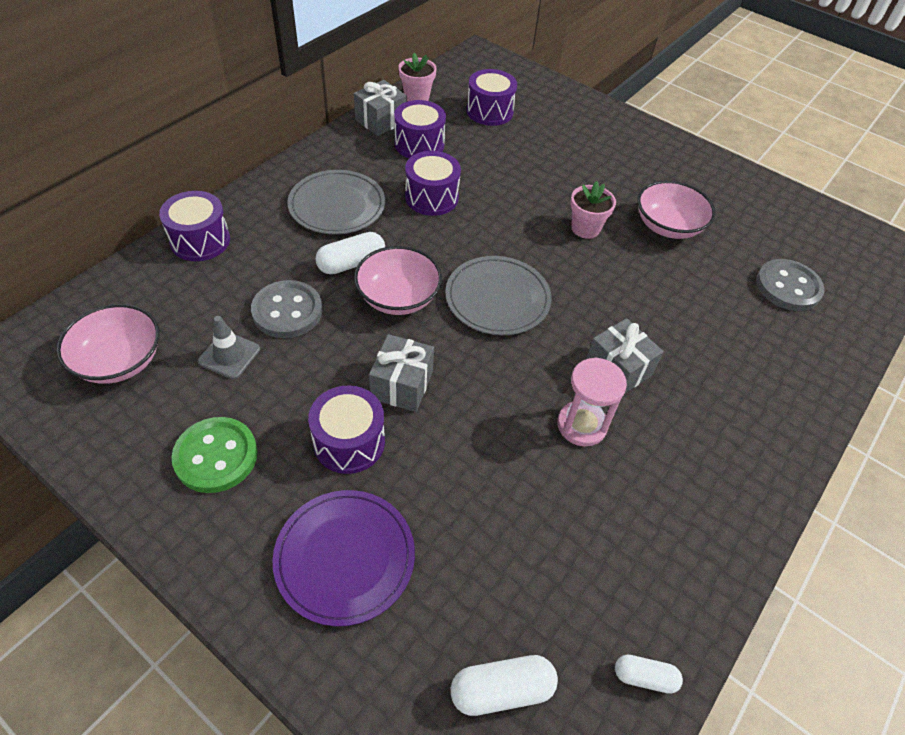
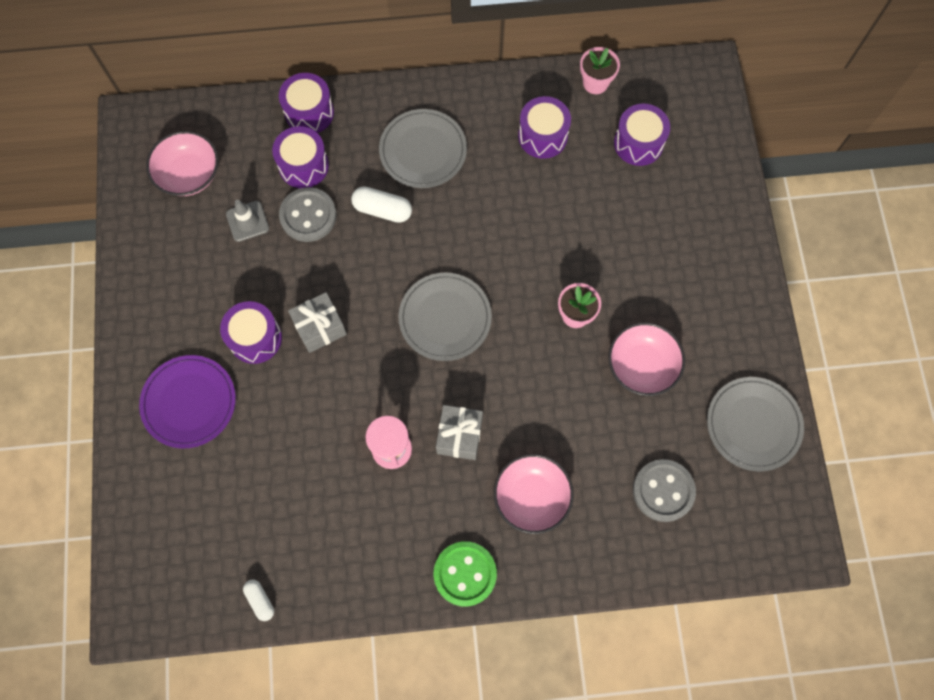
camera: 50 degrees right, 20 degrees up
(216, 456) = (183, 284): green button -> green button (465, 574)
(381, 121) = (539, 88): grey gift -> none
(398, 297) = (383, 262): pink bowl -> pink bowl (531, 497)
(431, 197) = (496, 195): purple drum -> purple drum (303, 165)
(501, 690) = (191, 536): white capsule -> none
(773, 208) = (753, 424): none -> grey plate

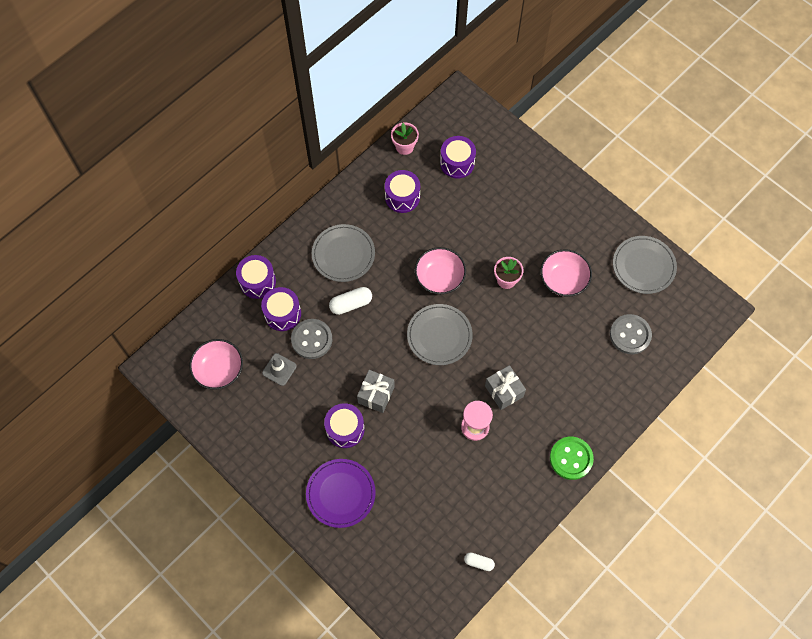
camera: 40 degrees left, 5 degrees down
(531, 497) = (569, 392): pink bowl -> pink bowl (439, 278)

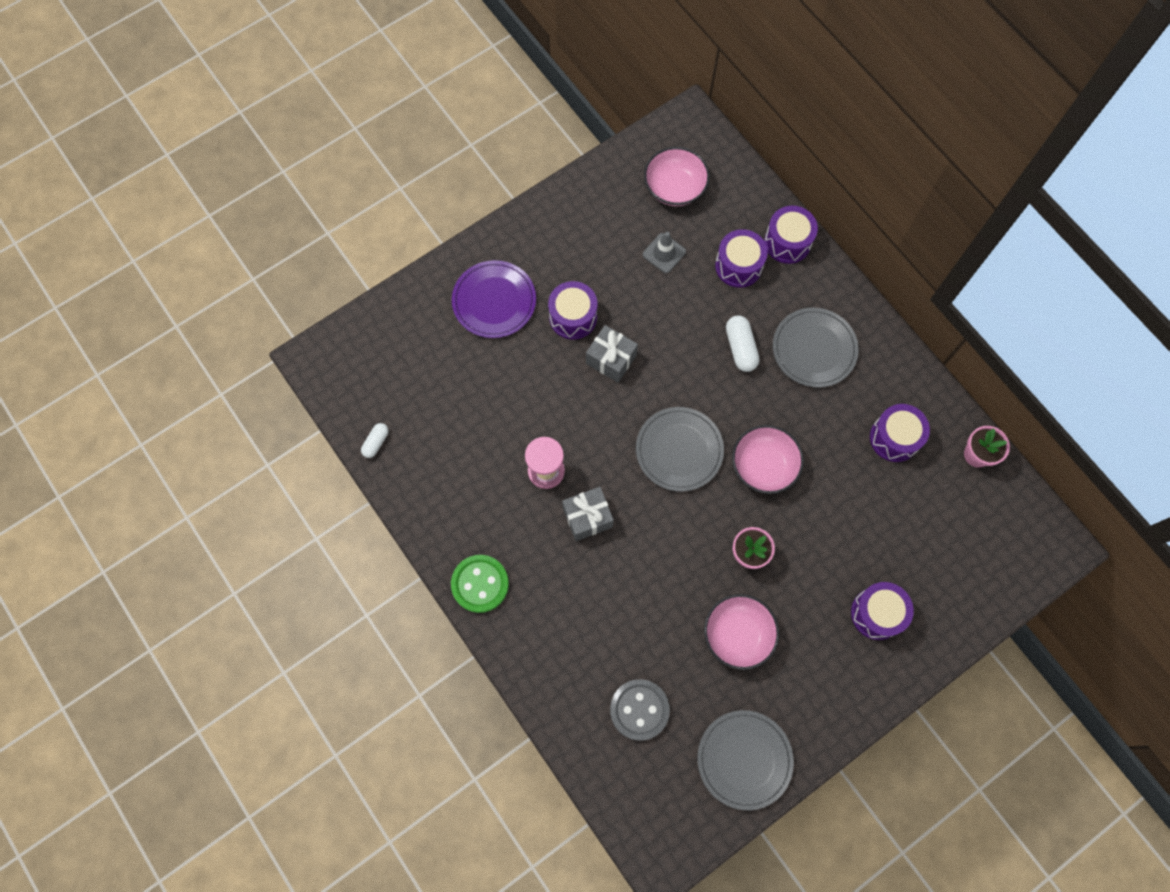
camera: 100 degrees right, 5 degrees up
(311, 339) = (698, 295): grey button -> none
(457, 163) = (944, 523): purple drum -> purple drum (877, 613)

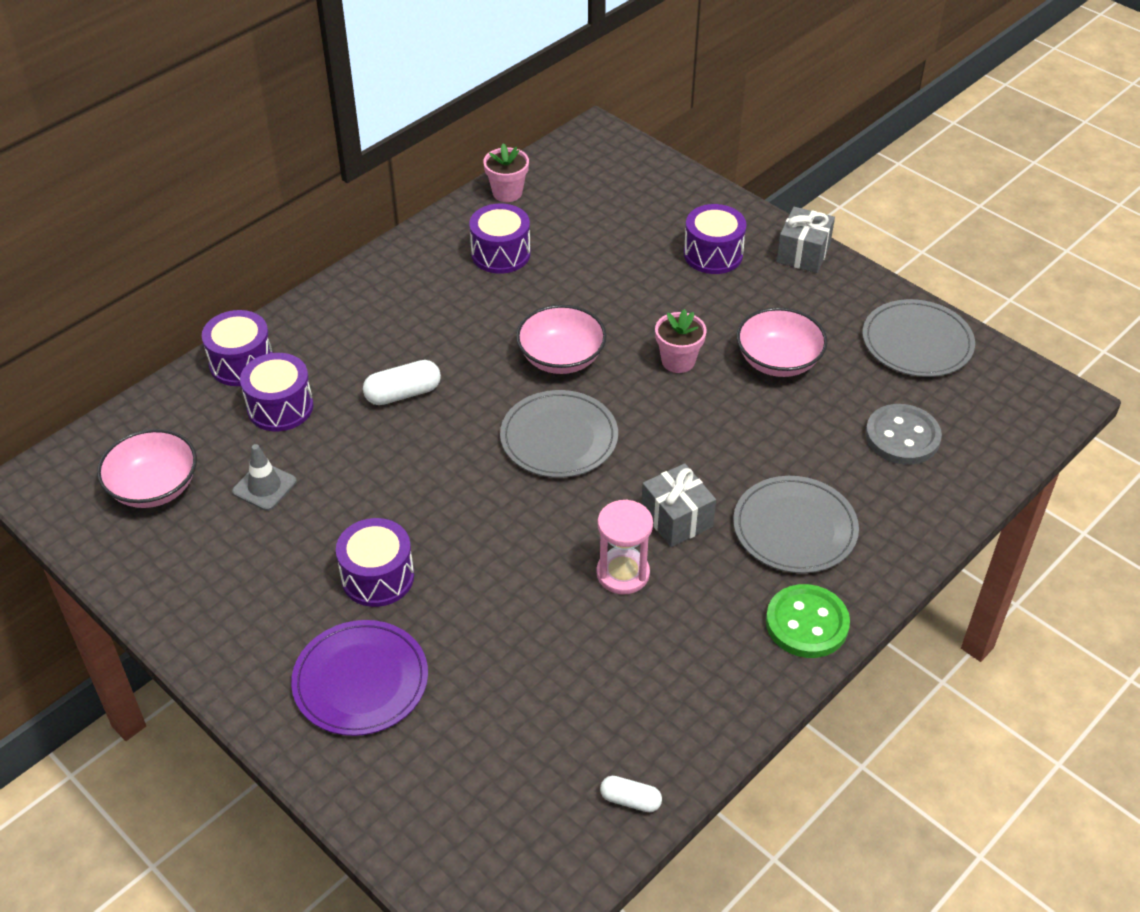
camera: 100 degrees left, 25 degrees down
(611, 359) = (439, 524): grey gift -> grey gift (803, 254)
(814, 349) = (395, 327): grey plate -> grey plate (794, 528)

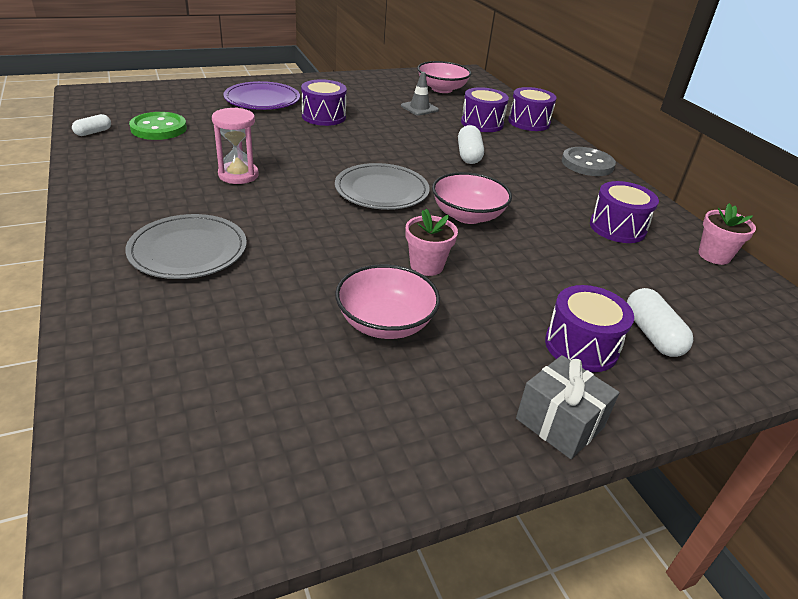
camera: 110 degrees right, 10 degrees down
(666, 221) = (652, 334): none -> white capsule
(676, 519) = (259, 207): grey gift -> none
(807, 623) = (104, 221): green button -> green button (159, 128)
(902, 437) = (210, 359): grey button -> grey button (587, 164)
(917, 342) = (335, 452): grey plate -> none

